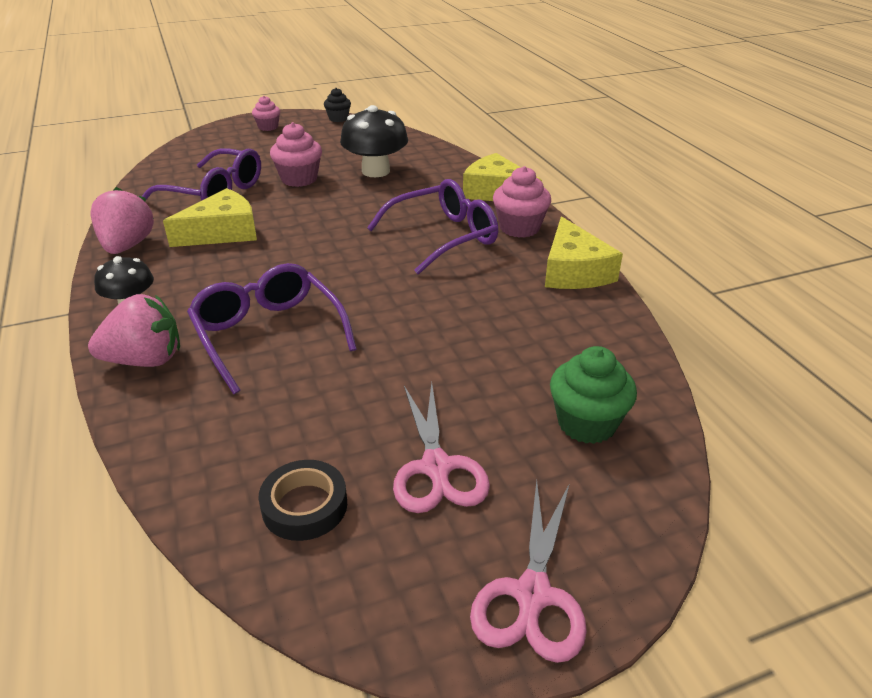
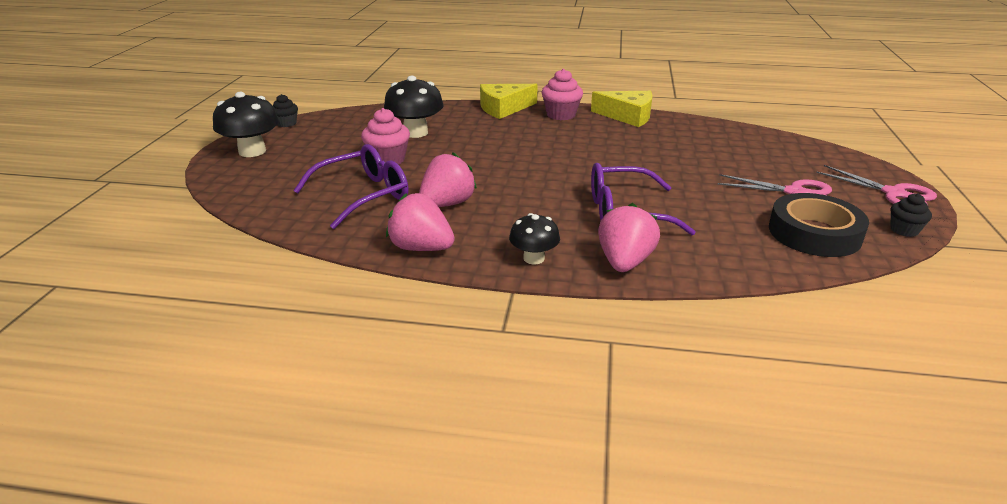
camera: 60 degrees left, 5 degrees down
(222, 232) = (447, 204): yellow cheese -> pink strawberry
(268, 127) = (252, 151): pink cupcake -> black mushroom
(304, 506) = (814, 233): black tape -> black tape, size x1.66
(379, 619) = (904, 230): none -> black cupcake
(444, 237) = (548, 136): purple glasses -> none
(586, 423) = (775, 151): green cupcake -> none

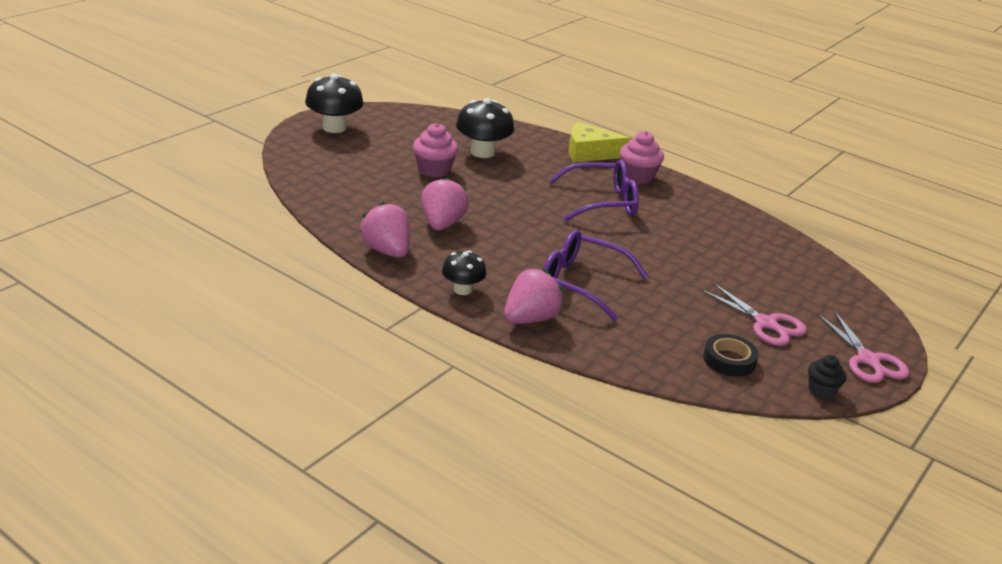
camera: 25 degrees right, 0 degrees up
(286, 123) = (383, 109): black cupcake -> none
(363, 195) = (385, 195): purple glasses -> purple glasses (602, 202)
(447, 204) = (442, 224): pink strawberry -> pink strawberry turned 60 degrees counterclockwise
(628, 116) = (704, 199): yellow cheese -> none
(814, 233) = (729, 360): black tape -> black tape, size x0.60

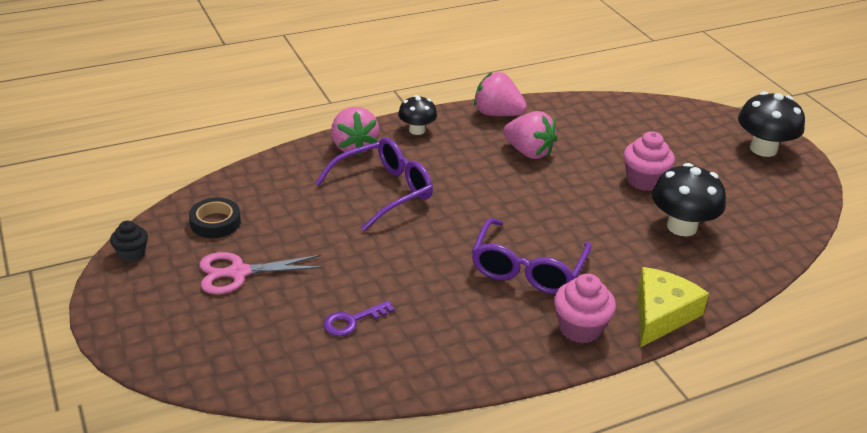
camera: 120 degrees right, 5 degrees up
(387, 251) = (497, 114): pink strawberry -> pink strawberry turned 150 degrees counterclockwise
(742, 258) = (352, 321): none -> purple key
(868, 360) = (131, 310): pink scissors -> none

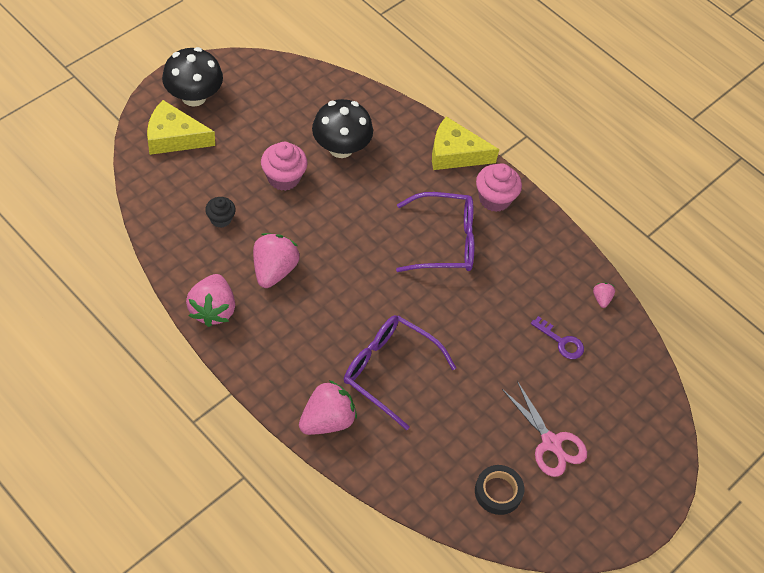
camera: 115 degrees left, 20 degrees up
(132, 254) = (571, 539): black cupcake -> black cupcake (220, 219)
(393, 378) = (601, 299): none -> pink strawberry
(417, 130) = (273, 373): black mushroom -> none
(707, 129) = (174, 137): none -> yellow cheese

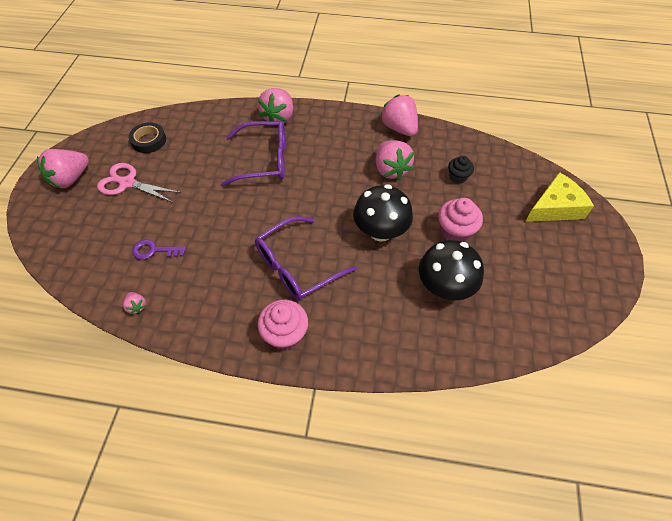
camera: 150 degrees right, 0 degrees up
(194, 96) = (588, 247): black mushroom -> black mushroom (380, 231)
(455, 153) = (353, 355): yellow cheese -> none
(611, 493) = (70, 179): none -> pink strawberry

